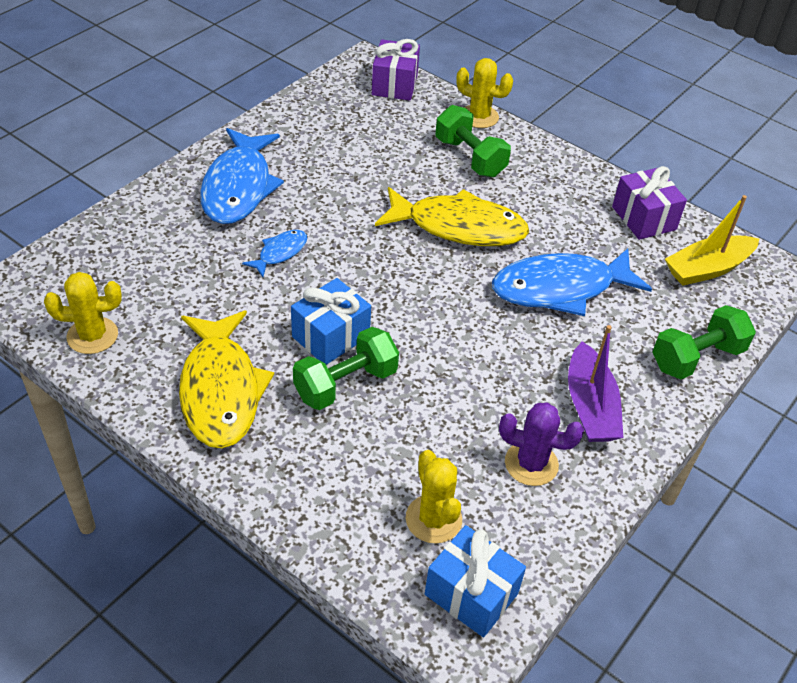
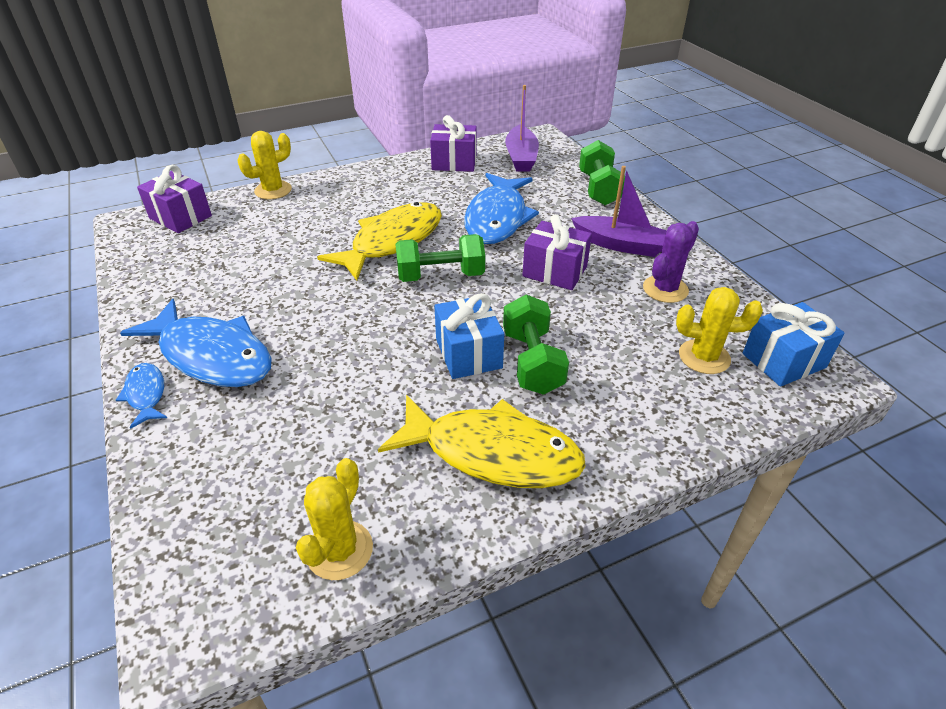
camera: 60 degrees left, 5 degrees down
(280, 253) = (334, 354): blue fish -> blue fish (146, 394)
(470, 157) = (316, 210): green dumbbell -> green dumbbell (440, 275)
(497, 362) = (555, 271): none -> purple gift
(707, 269) = (521, 157): yellow boat -> purple boat

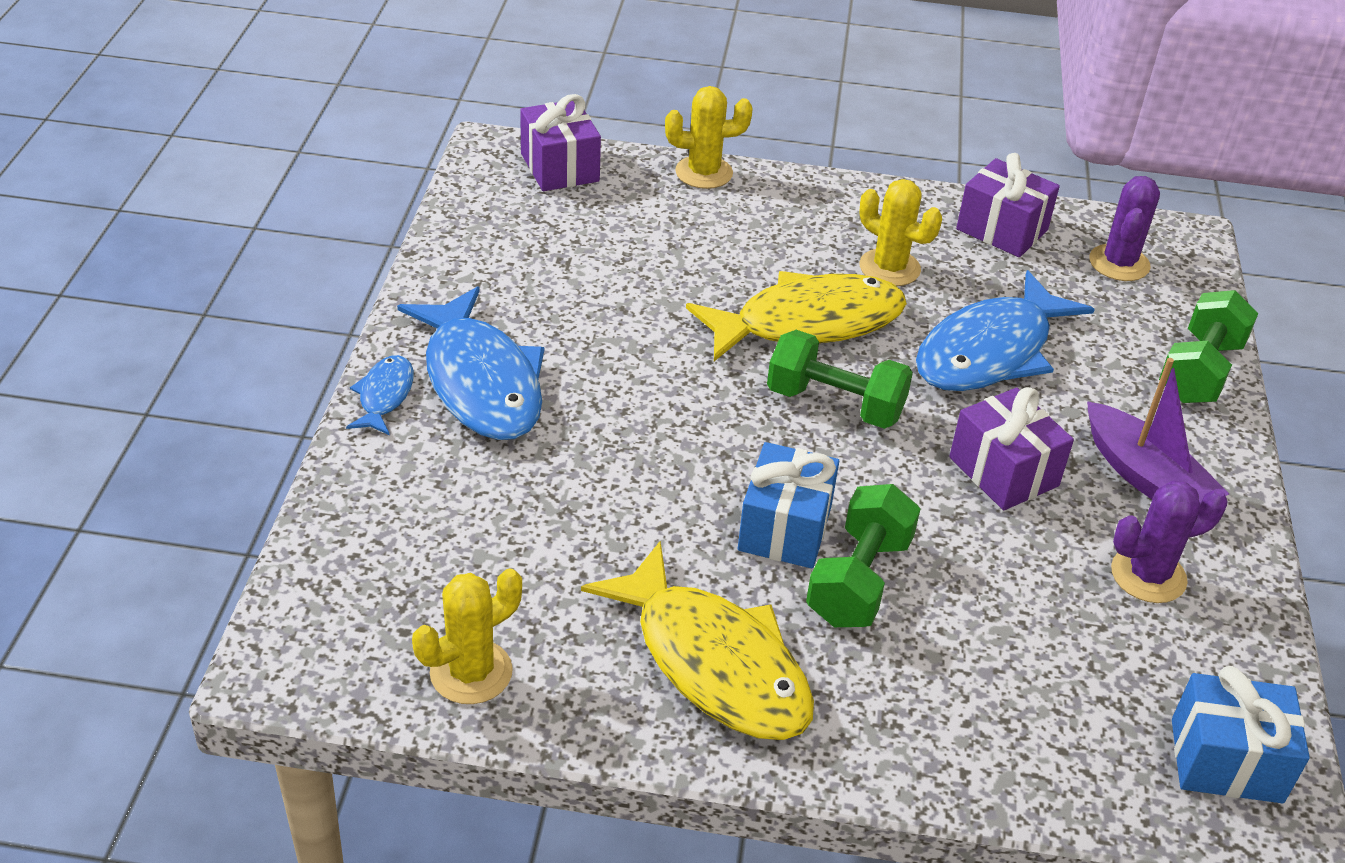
camera: 30 degrees right, 0 degrees up
(521, 157) = (1119, 263): purple boat -> purple cactus
(704, 357) = (1108, 695): yellow cactus -> yellow cactus (889, 268)

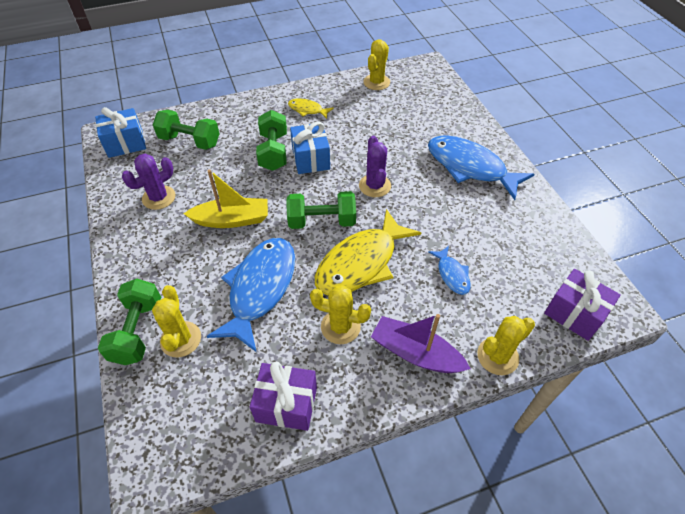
camera: 155 degrees right, 10 degrees up
(384, 395) = (496, 147): blue fish -> blue fish (452, 275)
(714, 662) = (307, 110): yellow fish -> yellow fish, size x0.48
(1003, 471) = (232, 220): purple gift -> yellow boat
(1053, 696) = (190, 141): none -> green dumbbell
(1119, 263) = (198, 410): purple cactus -> purple cactus (374, 186)
(1132, 338) = (181, 339): none -> yellow cactus
(1146, 477) = (164, 245): purple boat -> purple boat (415, 353)

